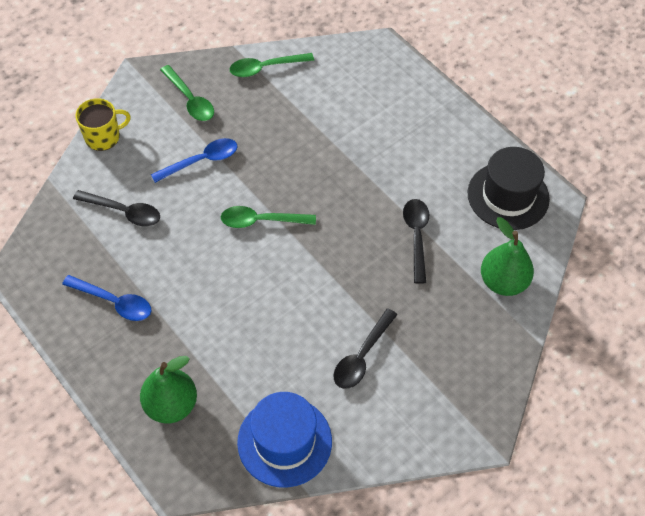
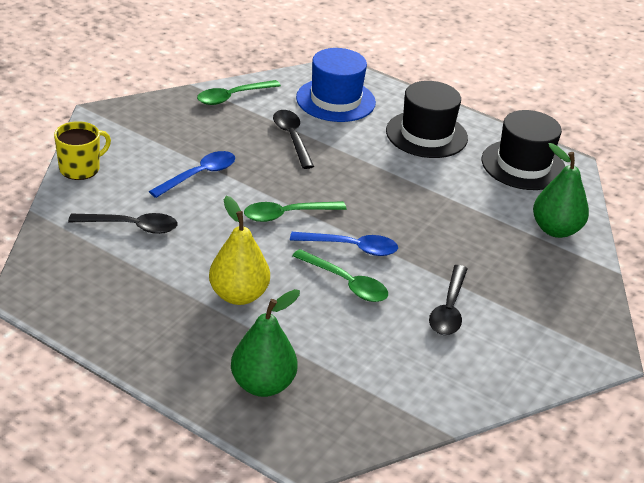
camera: 20 degrees left, 20 degrees down
(114, 302) = (155, 304): blue spoon -> blue spoon (351, 247)
(186, 305) = (238, 295): none -> yellow pear
(190, 100) = (164, 129): green spoon -> green spoon (346, 283)
(284, 441) = (405, 395): blue hat -> blue hat (335, 100)
(416, 236) = (452, 206): black spoon -> black spoon (292, 138)
(429, 142) = (426, 134): none -> black hat

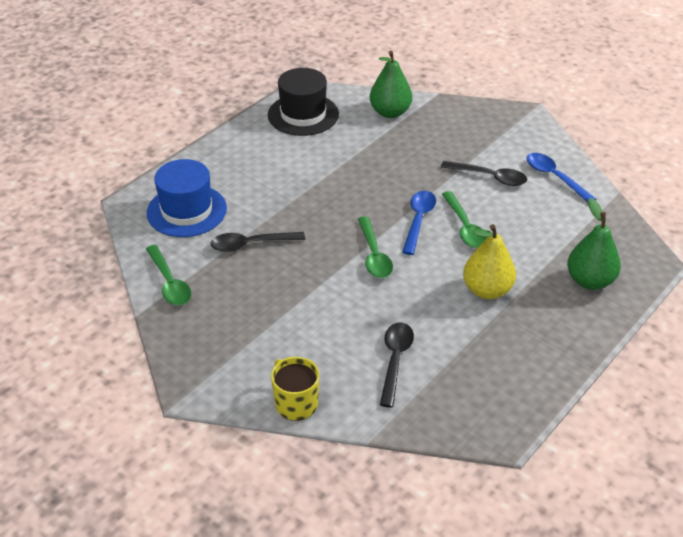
camera: 80 degrees left, 5 degrees up
(199, 175) = (311, 311): blue spoon -> blue spoon (554, 177)
(346, 283) = (465, 227): green spoon -> green spoon turned 120 degrees clockwise
(426, 134) = (253, 160): black hat -> none

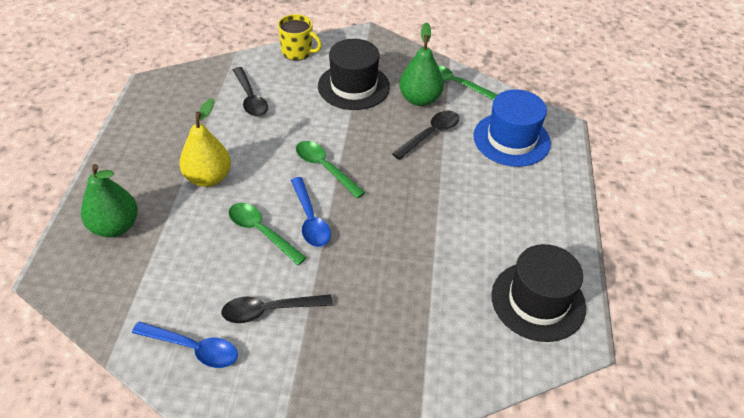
camera: 145 degrees right, 5 degrees up
(273, 326) = (353, 86): none -> black hat
(390, 112) = (449, 359): green pear -> green pear (419, 99)

